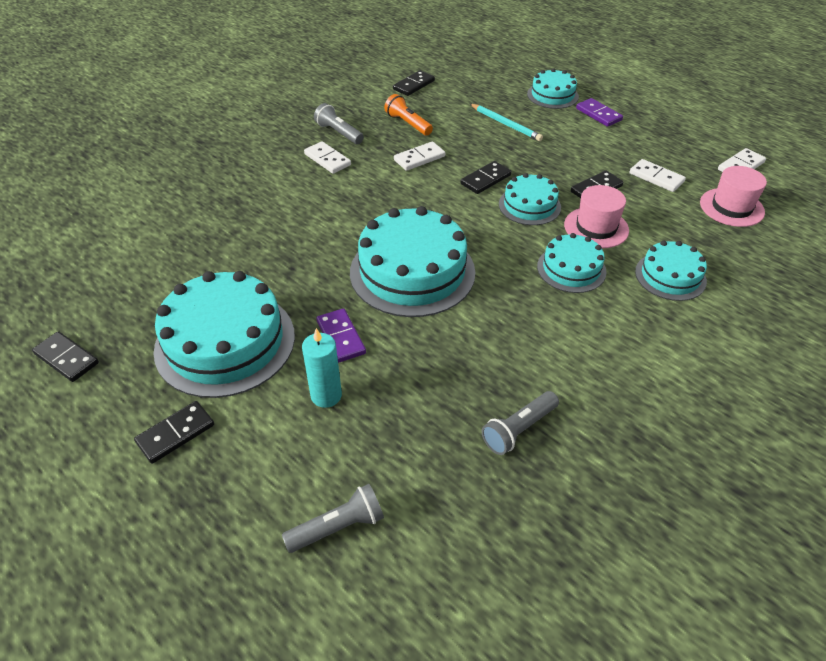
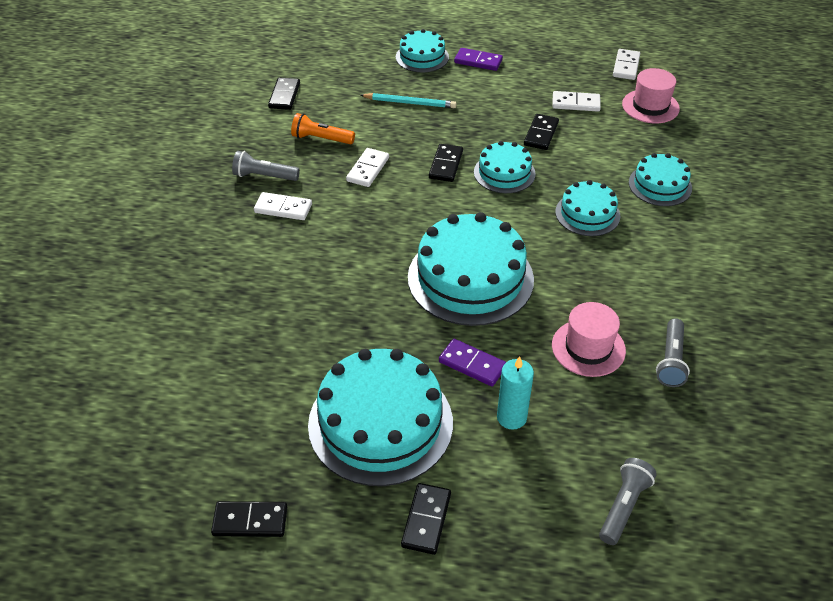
camera: 35 degrees left, 0 degrees up
(596, 227) = (572, 169): pink hat -> pink hat (588, 348)

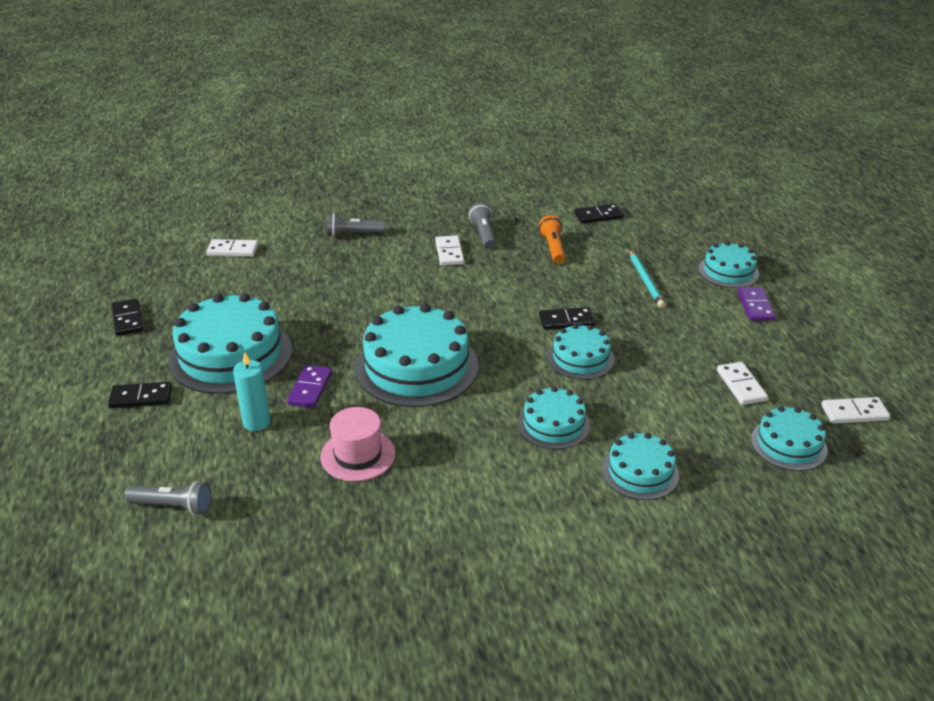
camera: 70 degrees right, 10 degrees down
(368, 169) = (528, 280): white domino -> white domino (233, 250)
(541, 134) = (664, 370): black domino -> none
(650, 106) = (788, 444): pink hat -> turquoise cake
(671, 361) = (363, 515): grey flashlight -> grey flashlight (353, 234)

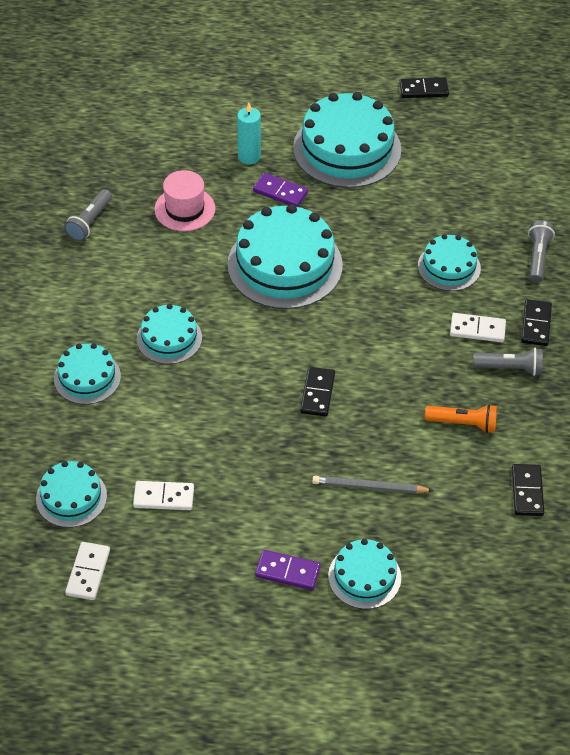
camera: 105 degrees right, 15 degrees up
(141, 397) = (307, 95): black domino -> black domino (536, 324)
(173, 506) = (173, 107): grey flashlight -> grey flashlight (89, 222)
(233, 250) = (527, 163): white domino -> none
(580, 358) = (253, 385): turquoise cake -> turquoise cake (449, 267)
(645, 281) = (369, 487): turquoise pencil -> grey pencil

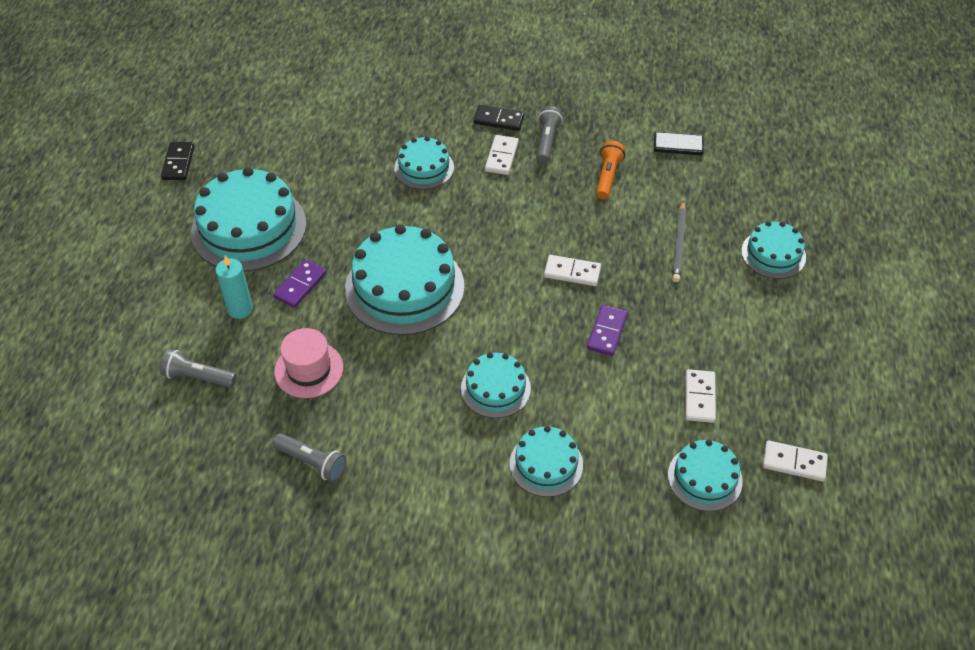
camera: 85 degrees left, 0 degrees up
(287, 572) = (774, 306): purple domino -> purple domino (607, 332)
(317, 393) = (572, 272): black domino -> white domino
(537, 257) = (420, 110): grey flashlight -> grey flashlight (198, 377)

